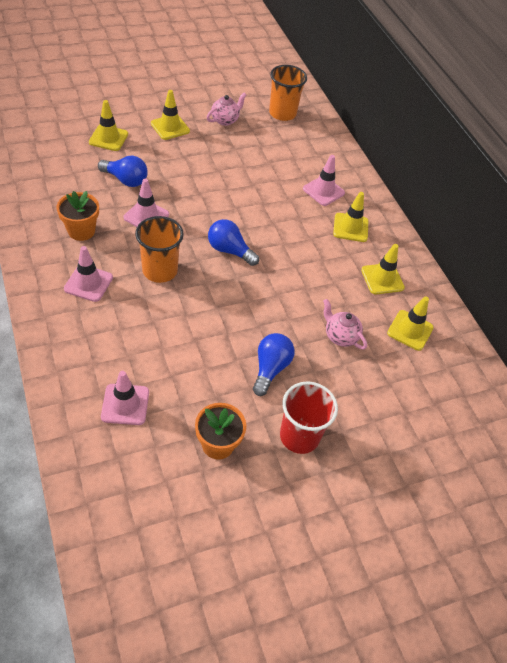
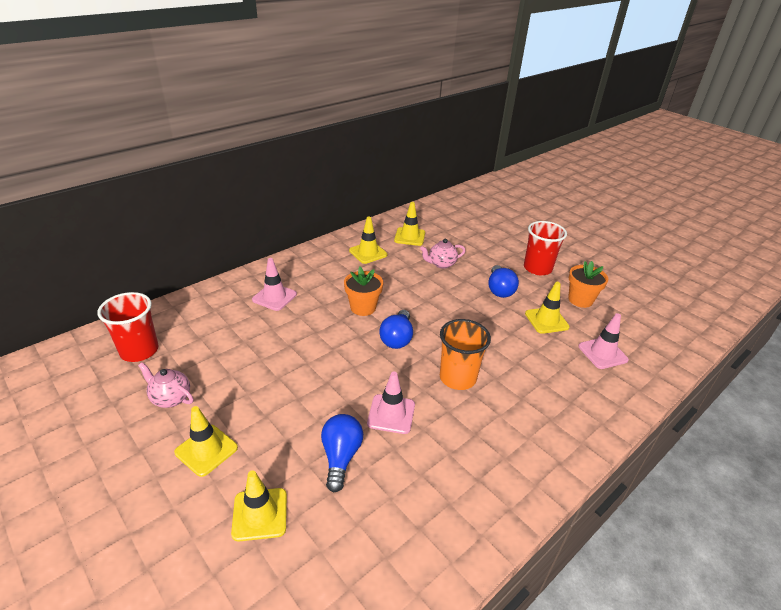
camera: 105 degrees left, 15 degrees down
(81, 231) = (453, 464): orange flower pot -> orange flower pot (363, 307)
(88, 283) = (516, 425): pink traffic cone -> none
(270, 368) = (499, 290): blue light bulb -> blue light bulb turned 90 degrees counterclockwise
(282, 113) = (139, 350): orange cup -> red cup
(340, 336) = (441, 264): pink teapot -> pink teapot turned 45 degrees clockwise
(350, 227) = (317, 275): yellow traffic cone -> yellow traffic cone (546, 320)

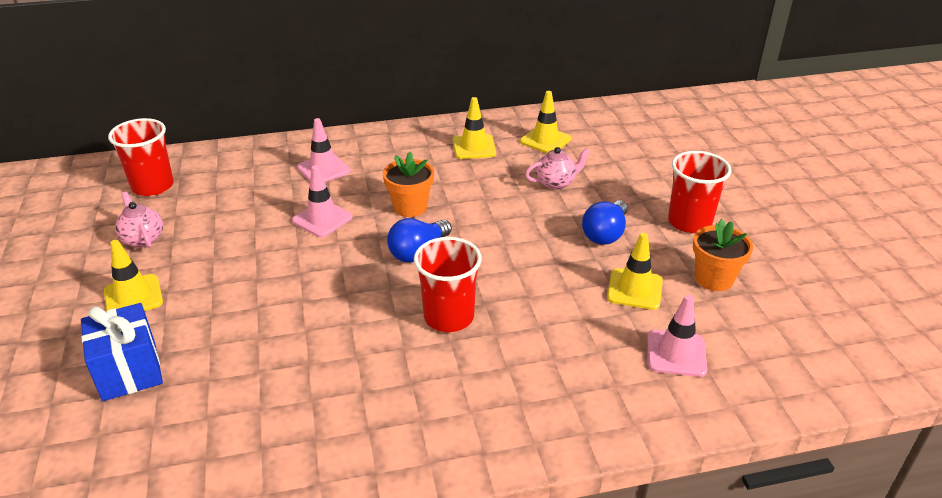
camera: 30 degrees right, 0 degrees up
(260, 514) = (129, 371): yellow traffic cone -> blue gift
(341, 457) = (247, 350): blue light bulb -> none
(391, 414) = (336, 328): pink traffic cone -> pink traffic cone (322, 219)
(441, 264) = (556, 183): pink teapot -> pink teapot turned 150 degrees clockwise
(457, 377) = (449, 317): orange cup -> red cup

